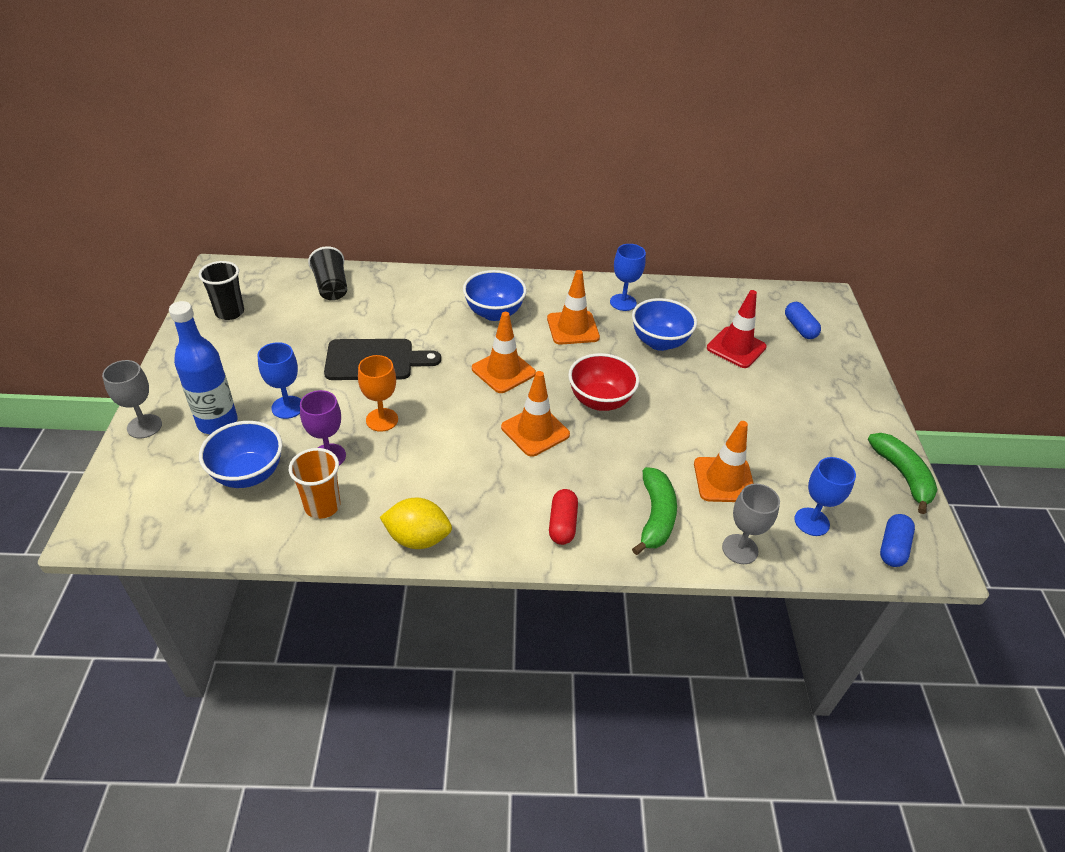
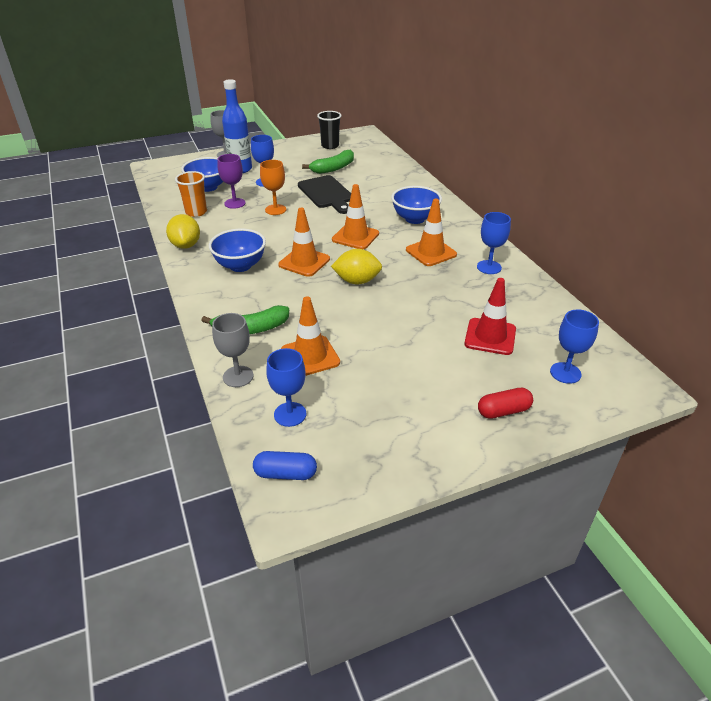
camera: 70 degrees right, 5 degrees down
(331, 287) = (382, 163): black cup -> none
(562, 524) = (223, 291): red capsule -> red capsule (503, 411)
(600, 401) = (357, 281): red bowl -> yellow lemon
(659, 342) = (455, 294): blue bowl -> blue bowl (240, 266)
(799, 328) = (565, 373): blue capsule -> blue goblet
(902, 475) = (392, 474): green banana -> green banana (333, 168)

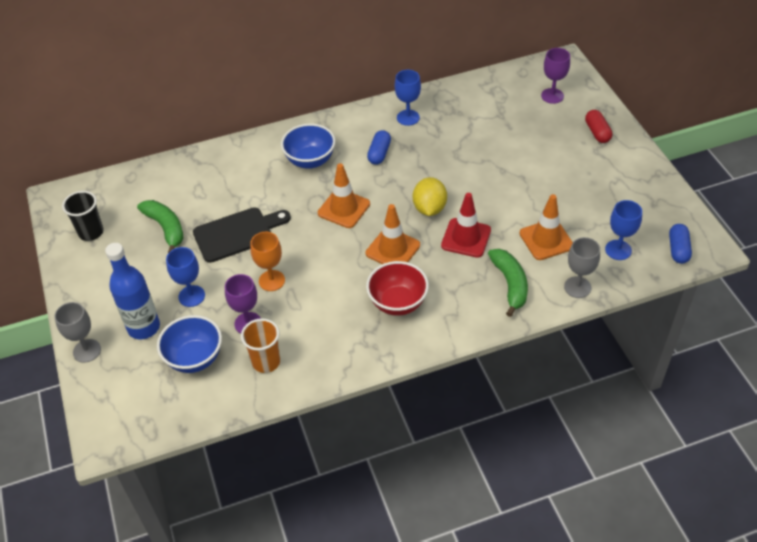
camera: 85 degrees left, 10 degrees up
(186, 245) = (350, 360): yellow lemon -> none
(240, 266) = (398, 303): blue bowl -> red bowl
(431, 252) = (379, 153): orange traffic cone -> blue capsule
(490, 336) = (511, 129): red traffic cone -> red traffic cone (466, 238)
(565, 373) = (552, 96): blue goblet -> purple goblet

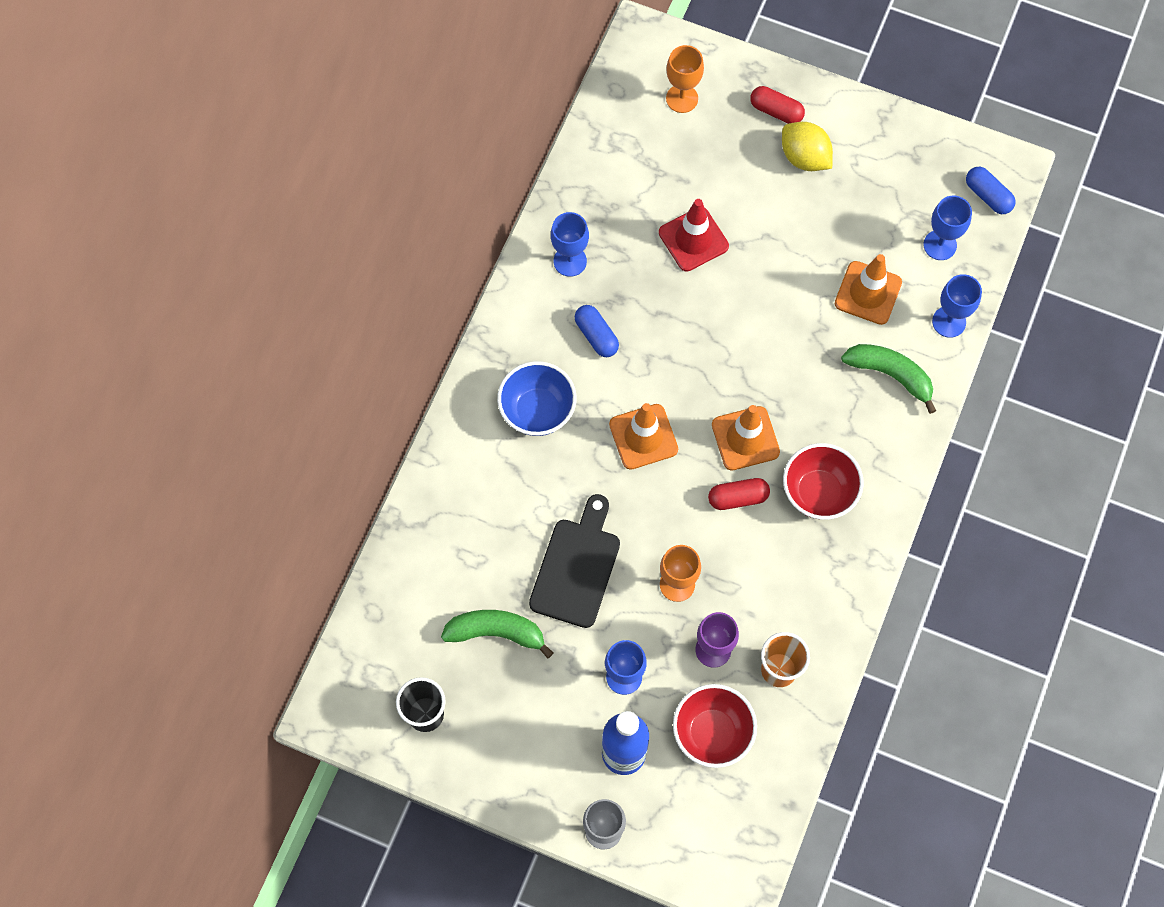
camera: 50 degrees left, 20 degrees up
(195, 358) = (712, 733): blue bowl -> red bowl
(353, 270) = (738, 497): none -> red capsule
(429, 208) = (724, 357): yellow lemon -> yellow lemon (804, 157)
(466, 238) = (796, 360): red traffic cone -> red traffic cone (693, 239)
(552, 96) = (682, 98): purple goblet -> orange goblet
(577, 287) = (949, 322): grey goblet -> blue goblet

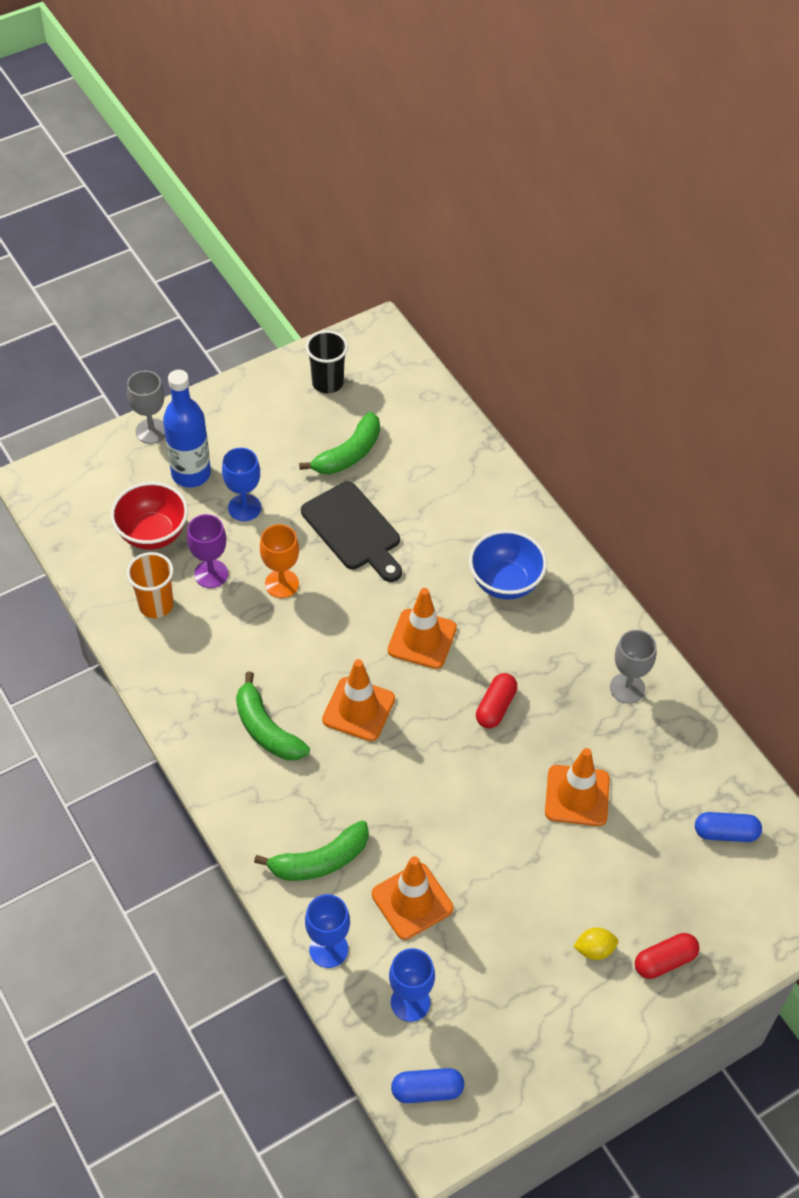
camera: 125 degrees right, 15 degrees down
(570, 261) = (627, 688): blue goblet -> grey goblet
(596, 335) = (540, 663): blue capsule -> blue capsule (725, 833)
(682, 98) = (737, 887): orange goblet -> none
(693, 239) = (577, 796): red traffic cone -> orange traffic cone
(738, 497) = (313, 670): red capsule -> red capsule (495, 707)
(804, 157) = (594, 949): yellow lemon -> yellow lemon, size x0.59
(818, 492) = (266, 729): red bowl -> green banana

